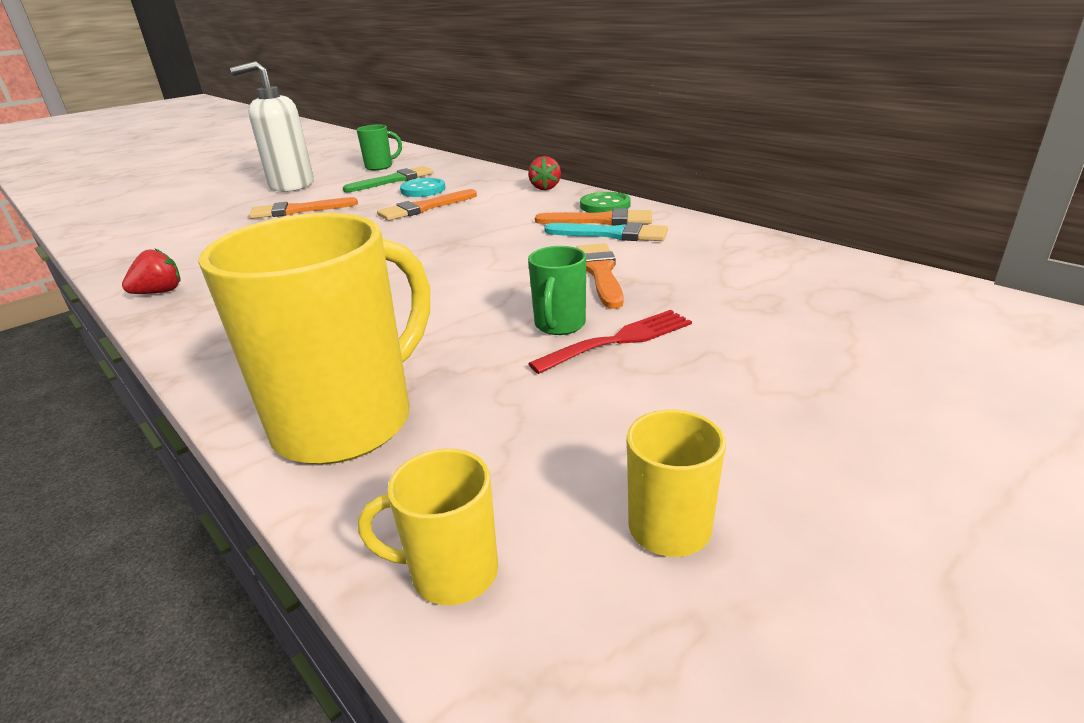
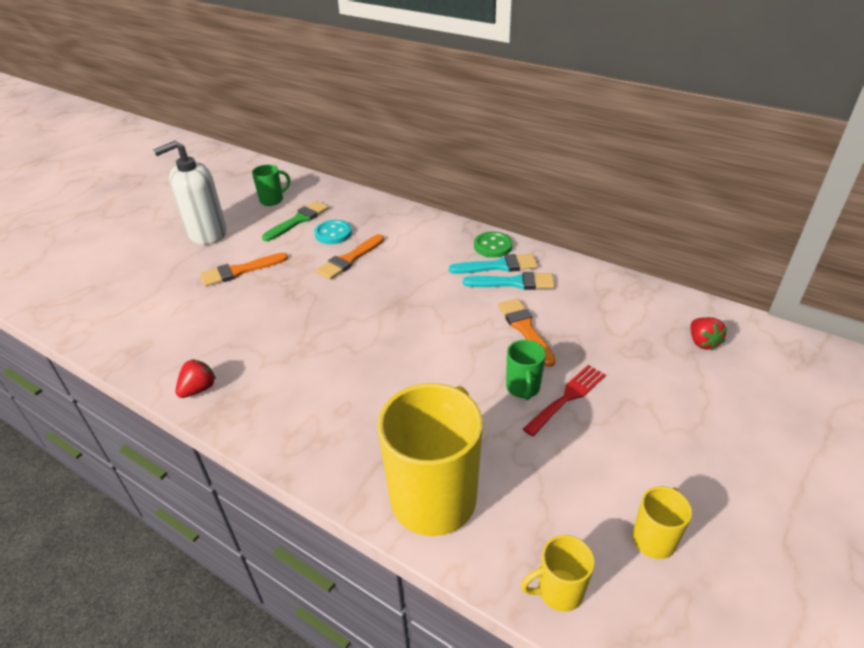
camera: 15 degrees left, 10 degrees up
(545, 188) = (435, 224): red strawberry -> red strawberry (702, 342)
(600, 220) = (498, 266): orange brush -> turquoise brush

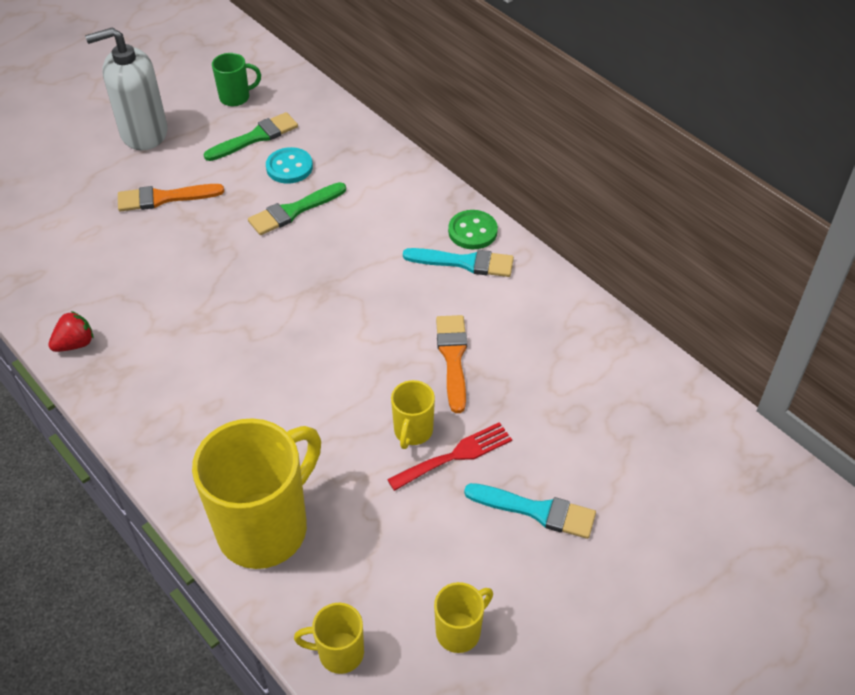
camera: 15 degrees right, 10 degrees up
(349, 259) = (294, 211): orange brush -> green brush
(514, 283) = (471, 291): turquoise brush -> turquoise brush (536, 511)
(523, 388) = (413, 431): green mug -> yellow mug
(702, 342) = (650, 428): red strawberry -> none

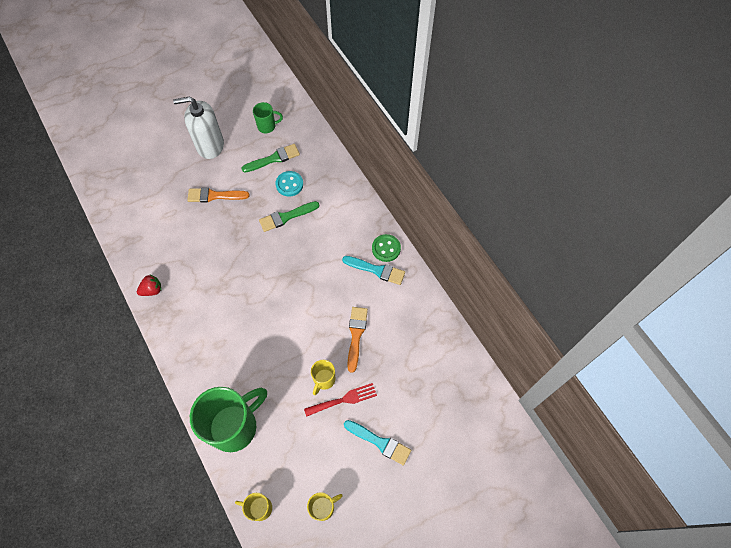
camera: 10 degrees right, 15 degrees up
(265, 527) = (235, 426): yellow mug -> green mug

